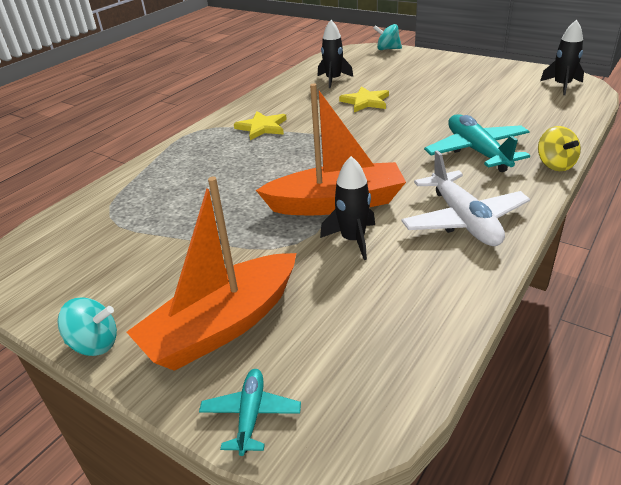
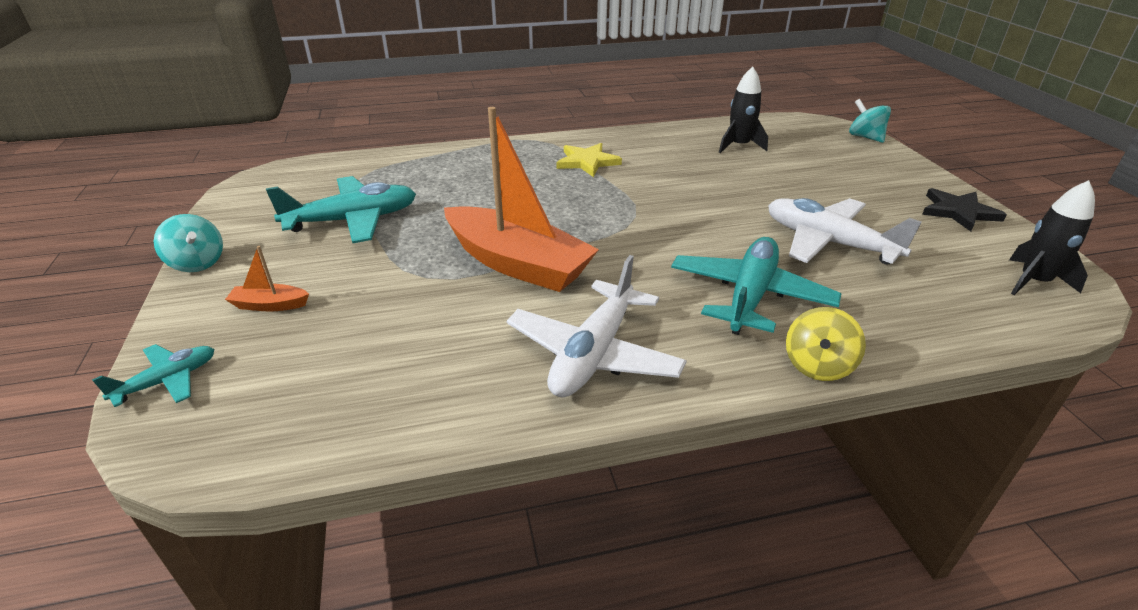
camera: 40 degrees right, 0 degrees up
(168, 243) = (353, 220): none -> turquoise plane
(223, 325) = (270, 305): orange boat -> orange boat, size x0.41
(353, 240) = (468, 304): black rocket -> none
(365, 102) = (729, 182): yellow star -> none
(463, 109) = (828, 242): none -> white plane
(488, 68) = (958, 212): none -> black star

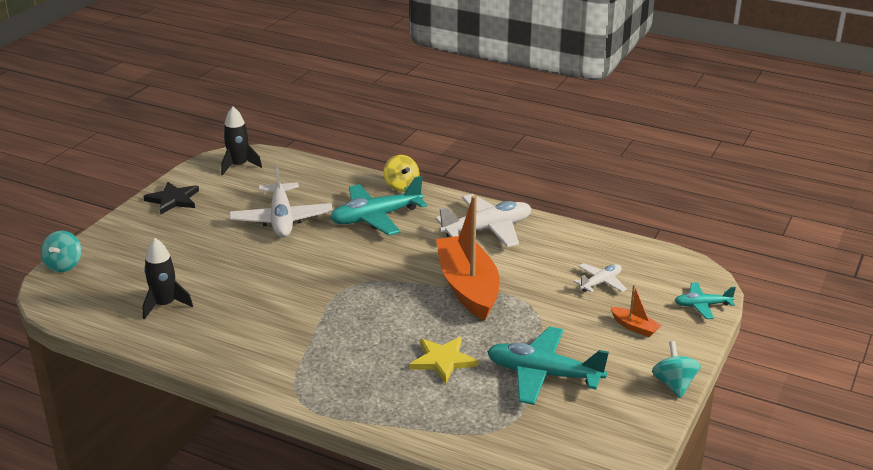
camera: 140 degrees left, 5 degrees down
(350, 346) = (600, 283): none -> white plane
(587, 162) = (302, 348): yellow star -> yellow star (443, 361)
(817, 365) = (401, 186): yellow spinning top -> yellow spinning top turned 90 degrees clockwise

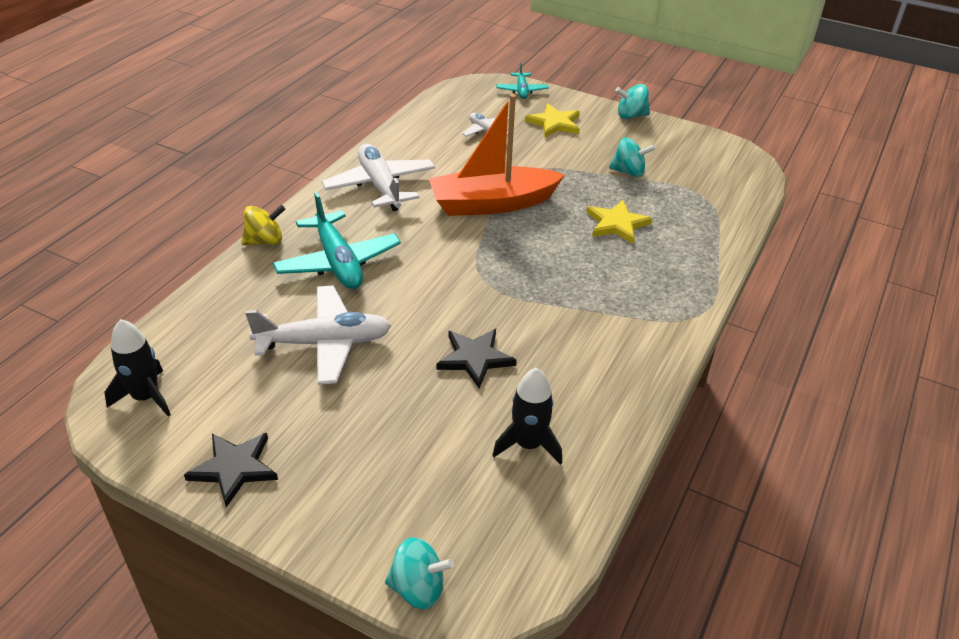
camera: 90 degrees left, 10 degrees up
(257, 281) = (475, 358): none -> black star
(543, 374) = (628, 172): turquoise plane -> turquoise spinning top
(634, 327) = (554, 123): orange boat -> yellow star

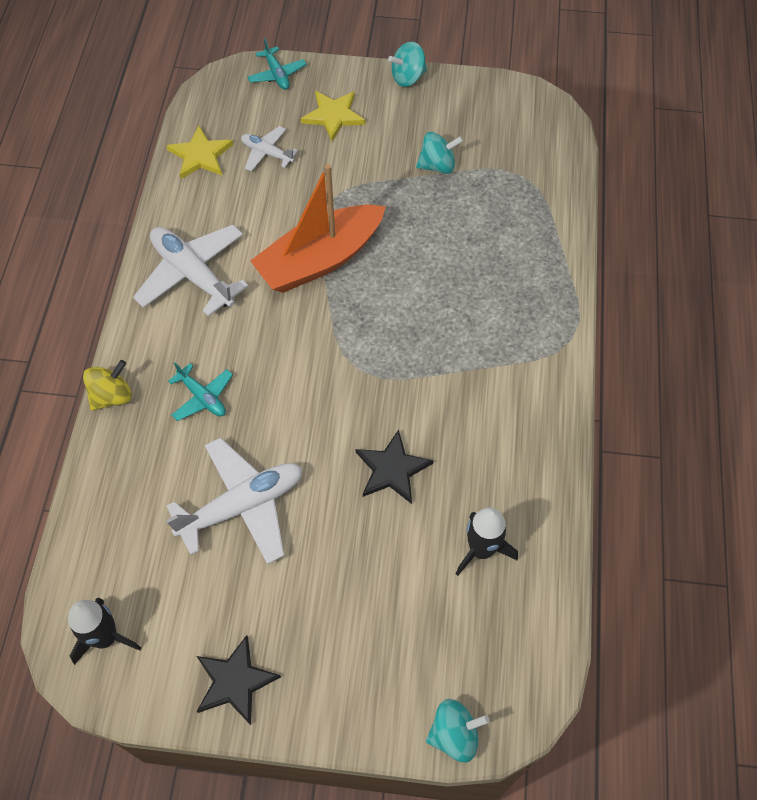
camera: 20 degrees left, 20 degrees up
(338, 262) = (202, 397): turquoise plane -> turquoise plane, size x0.54
(617, 224) = (454, 245): yellow star -> yellow star (200, 155)

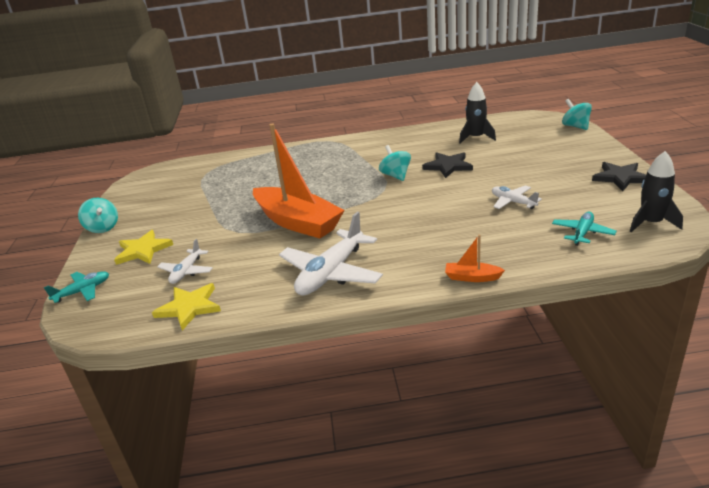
camera: 100 degrees left, 30 degrees down
(112, 396) = (472, 277): yellow spinning top -> orange boat
(202, 397) = (444, 237): turquoise plane -> turquoise plane (582, 233)
(242, 506) = (513, 202): white plane -> white plane, size x0.54
(437, 165) = (199, 199): turquoise spinning top -> turquoise spinning top (396, 176)

